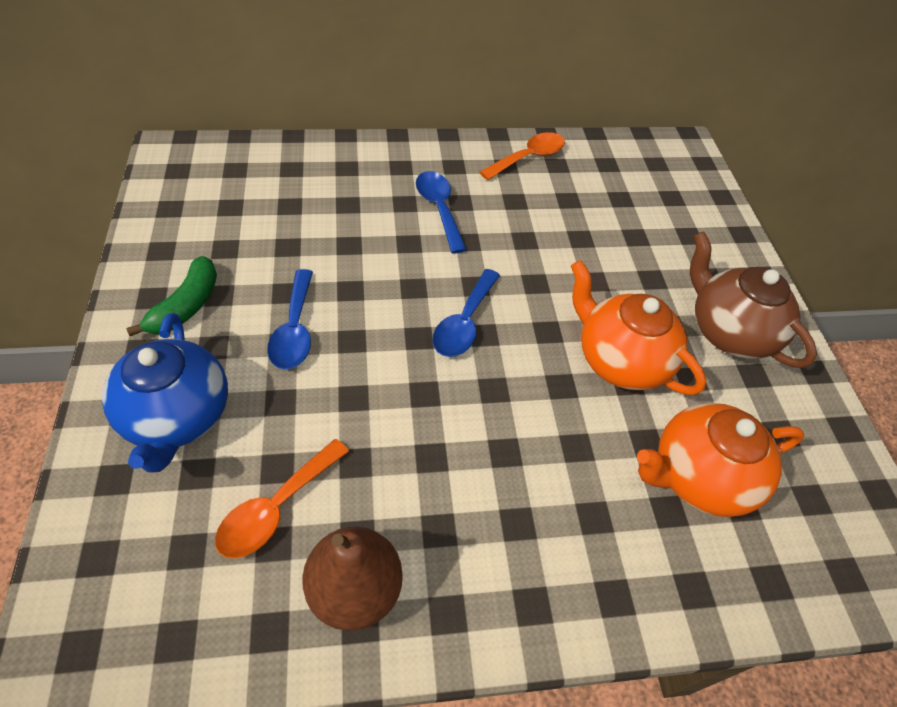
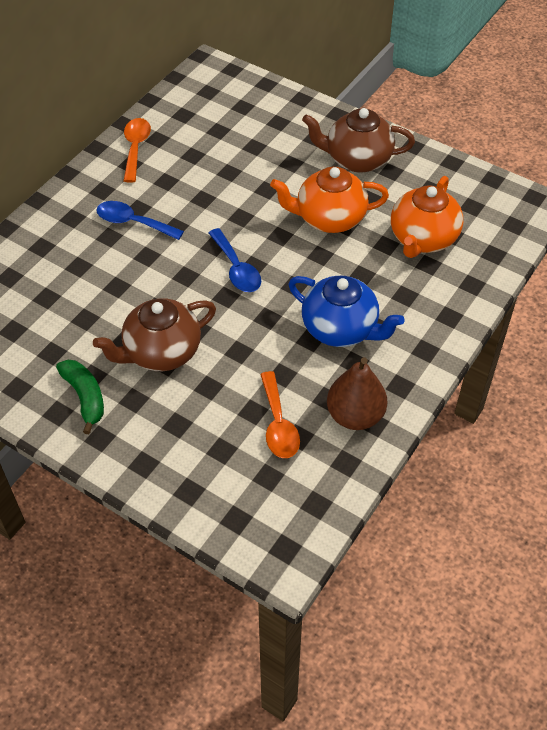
camera: 45 degrees left, 0 degrees up
(177, 417) = (172, 441): blue teapot -> blue teapot (341, 329)
(294, 330) = (161, 352): blue spoon -> brown teapot

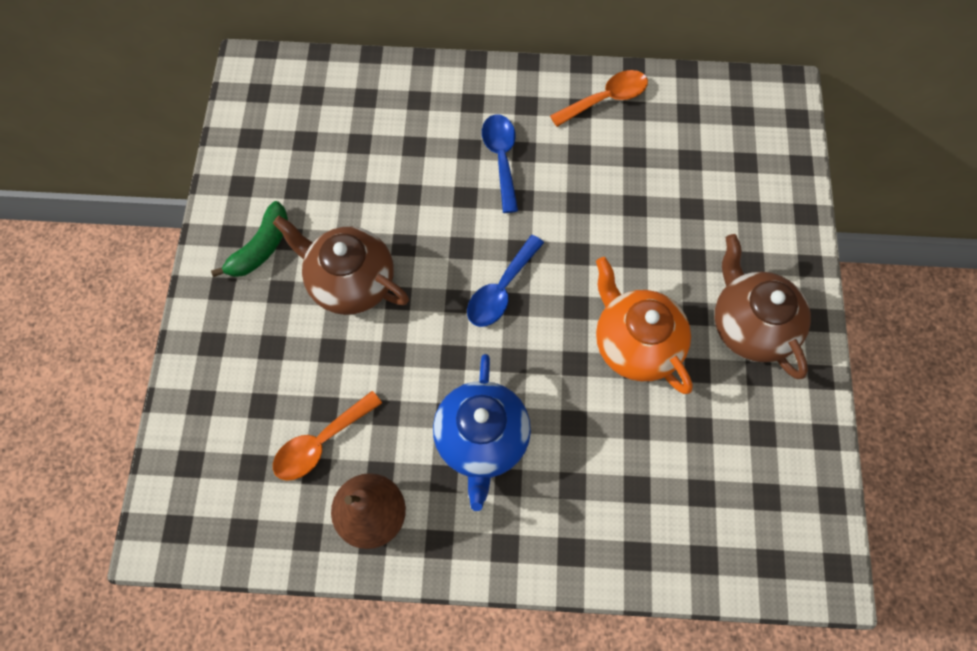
camera: 60 degrees right, 15 degrees up
(422, 239) = (673, 463): orange teapot -> none

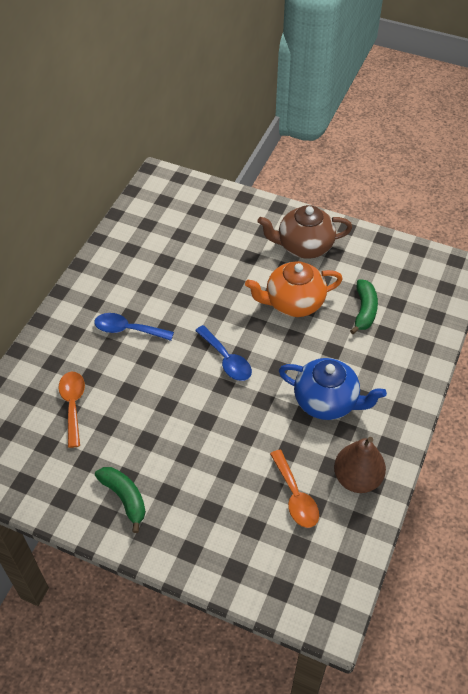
camera: 70 degrees left, 15 degrees down
(350, 282) = (180, 446): brown teapot -> none
(606, 99) = (113, 260): orange spoon -> orange spoon (73, 405)
(666, 448) = (364, 311): none -> green banana

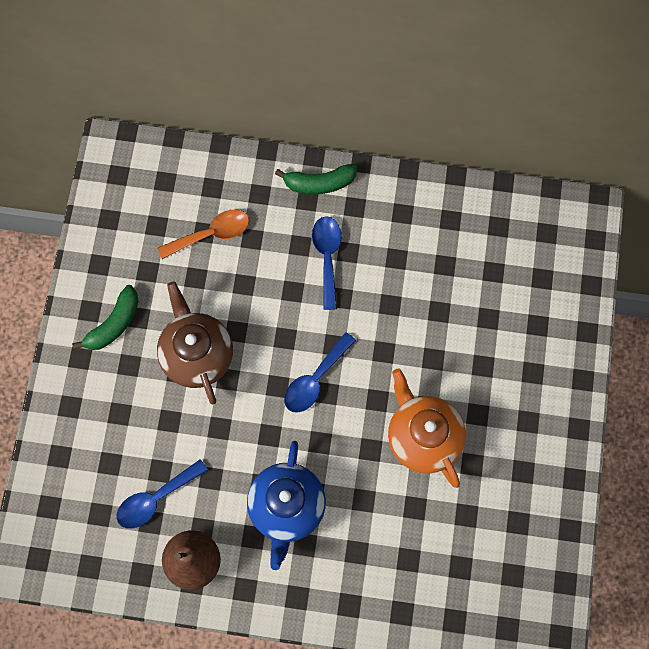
camera: 75 degrees right, 20 degrees up
(295, 496) = (155, 499): orange spoon -> blue spoon
(304, 246) = (522, 429): brown teapot -> brown teapot (197, 354)
(364, 311) = (436, 528): green banana -> green banana (319, 183)

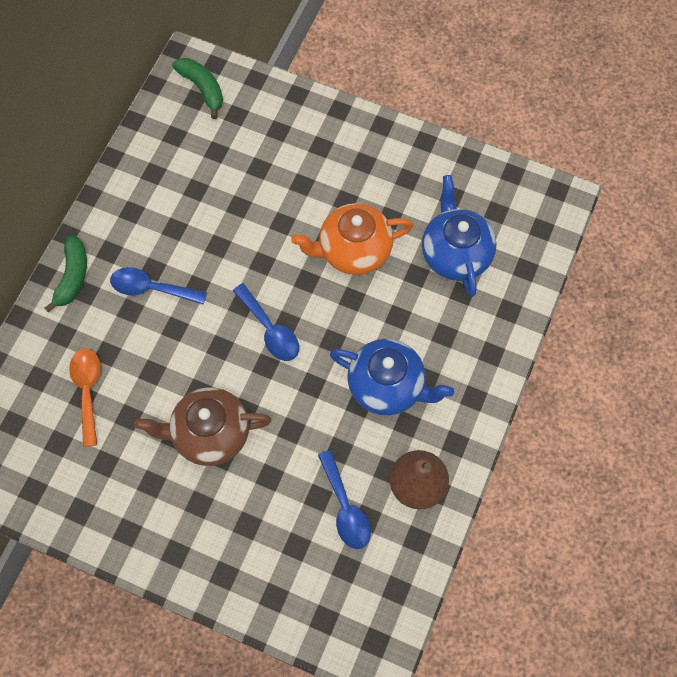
camera: 75 degrees left, 5 degrees down
(114, 324) = (150, 510): green banana -> green banana (202, 89)
(450, 542) = (455, 254): none -> blue teapot

